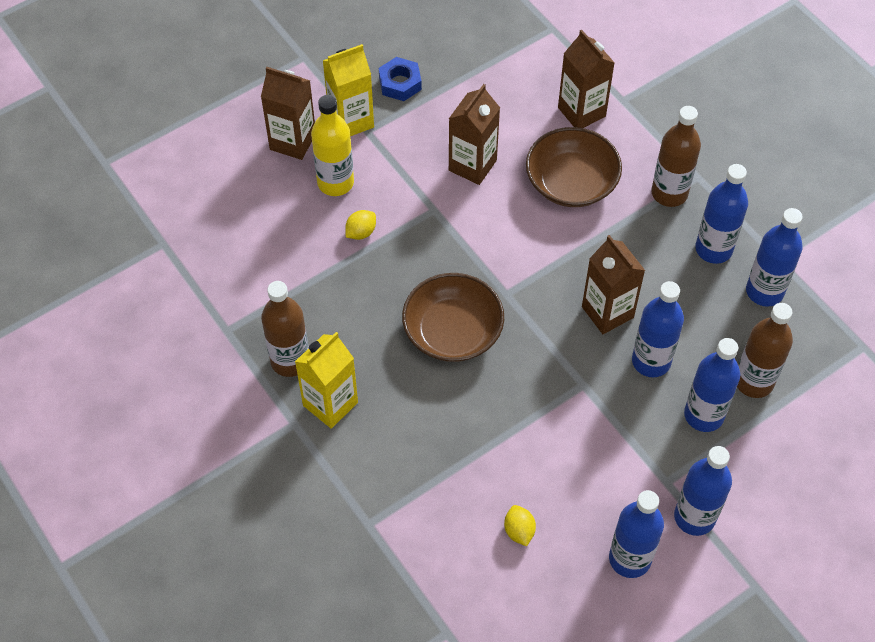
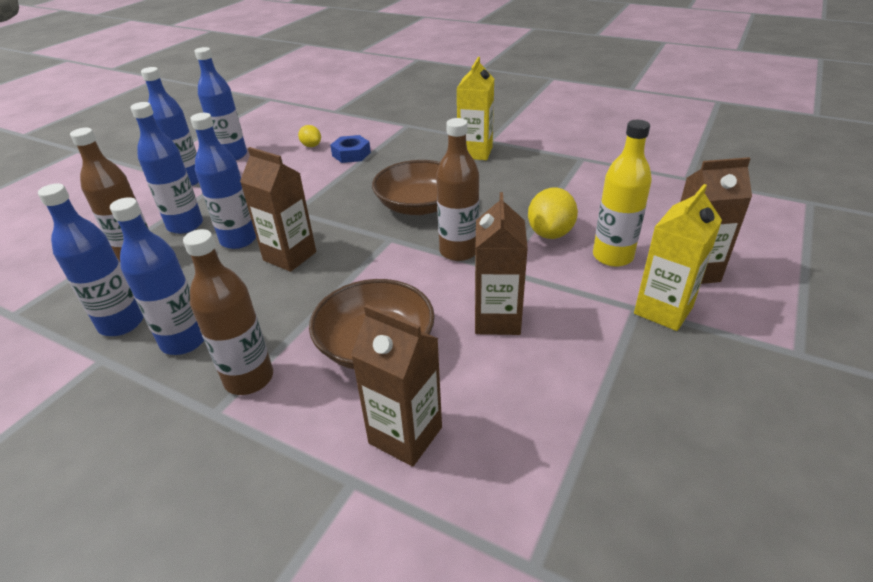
camera: 155 degrees right, 20 degrees down
(290, 361) = (522, 159): brown bottle -> brown bottle (458, 251)
(361, 232) = (550, 233): yellow lemon -> yellow lemon, size x1.72
(400, 83) = (660, 371): blue nut -> blue nut (351, 154)

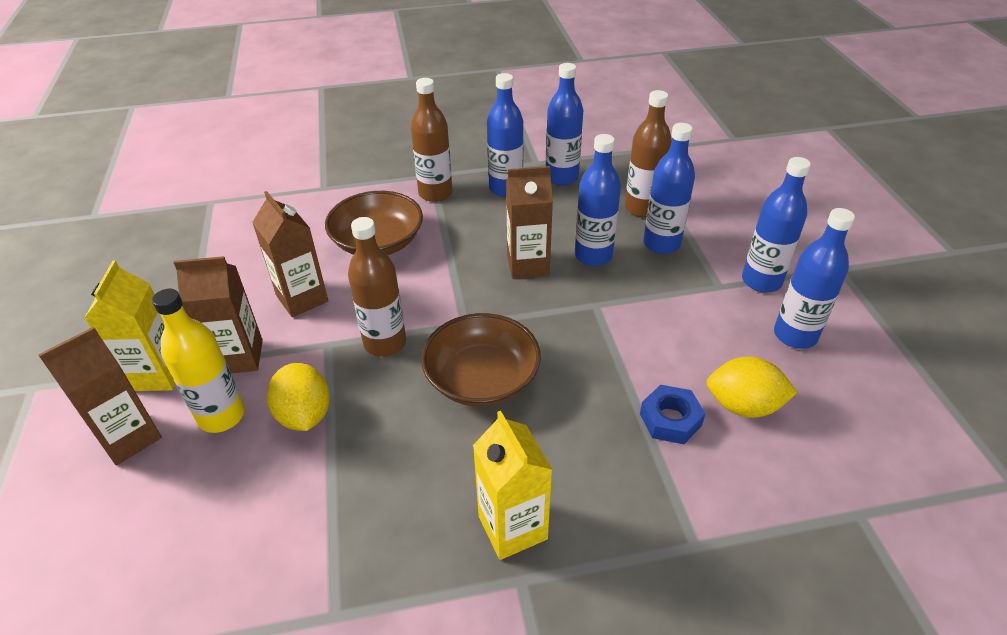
camera: 140 degrees right, 5 degrees up
(311, 146) = (743, 406): yellow lemon -> yellow lemon, size x1.72
(405, 435) = (312, 213): brown carton -> brown carton (239, 357)

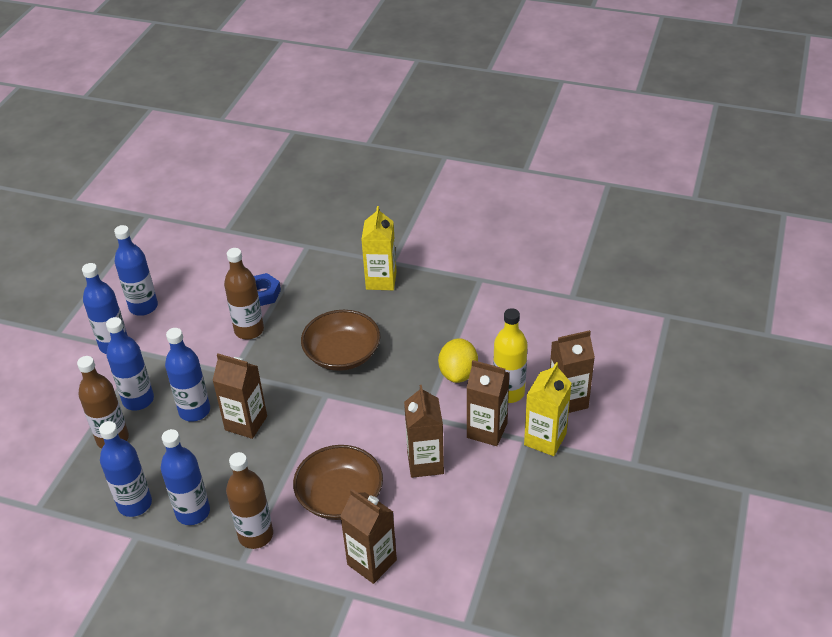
camera: 150 degrees left, 0 degrees up
(316, 210) = (372, 562): none -> brown carton
(385, 343) = (386, 401): brown bottle -> brown bottle (249, 330)
(743, 406) = (218, 285): yellow lemon -> none

